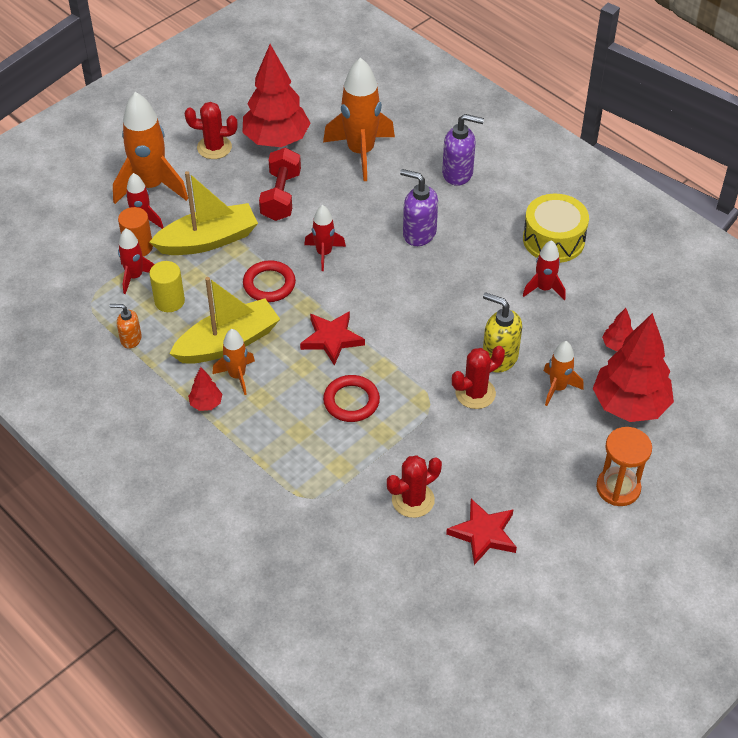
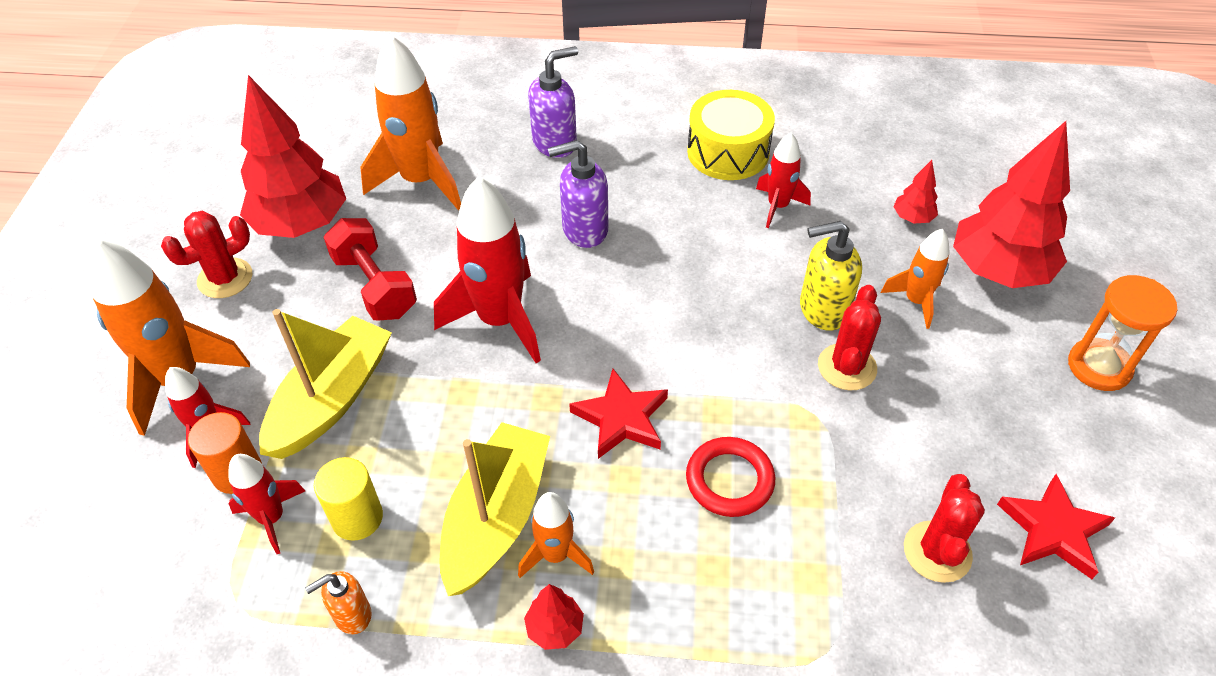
camera: 40 degrees left, 0 degrees up
(269, 284) = (471, 402): red ring -> none
(324, 253) = (500, 320): red rocket -> red rocket, size x1.85

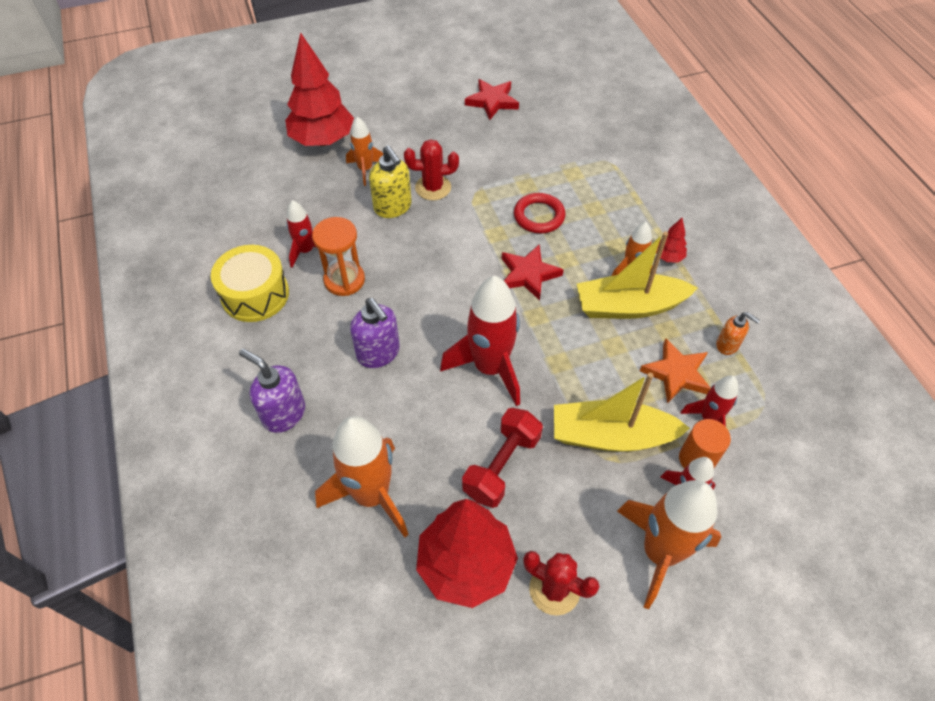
camera: 115 degrees left, 5 degrees up
(357, 518) = (676, 373): yellow cylinder -> orange star
(912, 218) = (290, 183): red tree -> none
(937, 552) = (529, 135): red cactus -> none
(1099, 367) = (379, 96): orange hourglass -> orange hourglass (344, 280)

